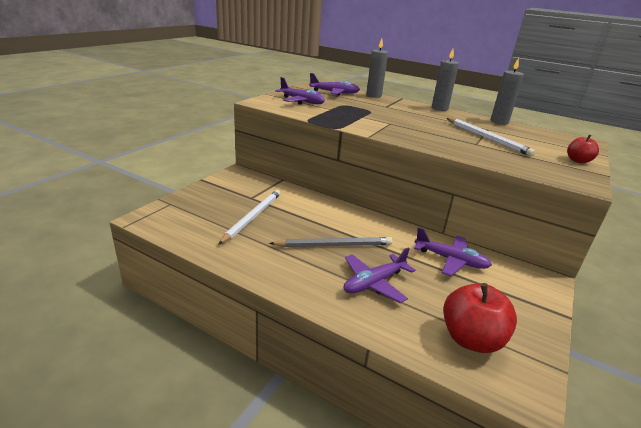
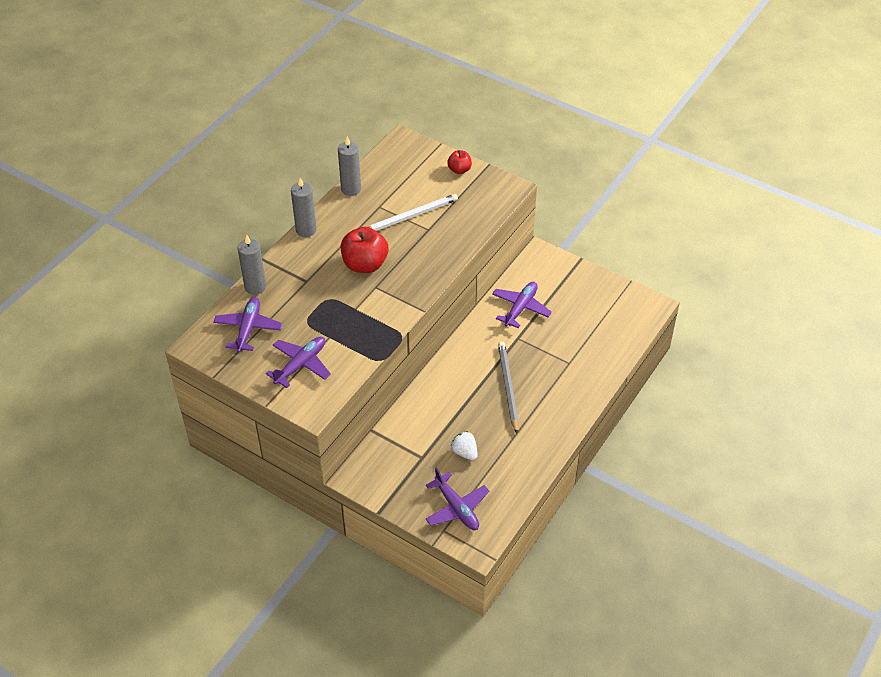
camera: 85 degrees left, 20 degrees up
(252, 217) = (464, 452): white pencil -> white strawberry
(374, 283) = (558, 364): purple plane -> purple plane (456, 508)
(471, 339) = (611, 319): red apple -> red apple (365, 264)

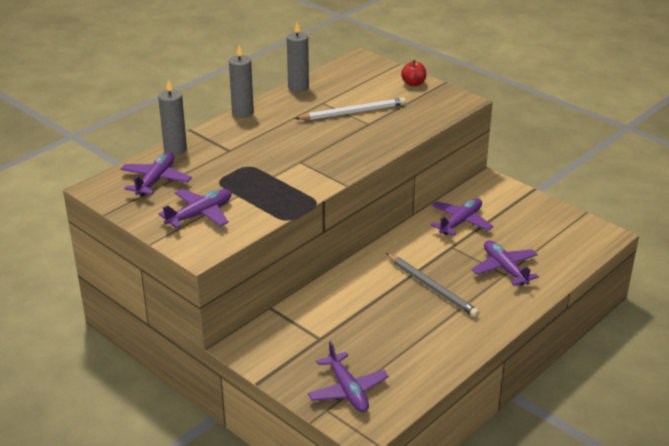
camera: 10 degrees right, 15 degrees down
(365, 264) = (294, 143): red apple -> none
(464, 452) = (369, 340): white strawberry -> none
(508, 387) = (432, 287): grey pencil -> grey pencil turned 135 degrees clockwise
(568, 357) = (504, 268): none -> purple plane

